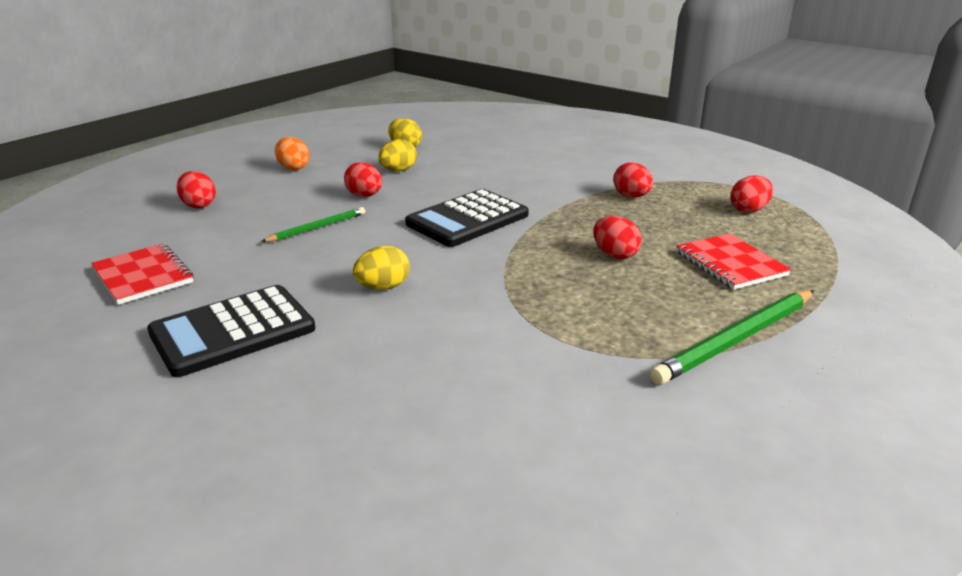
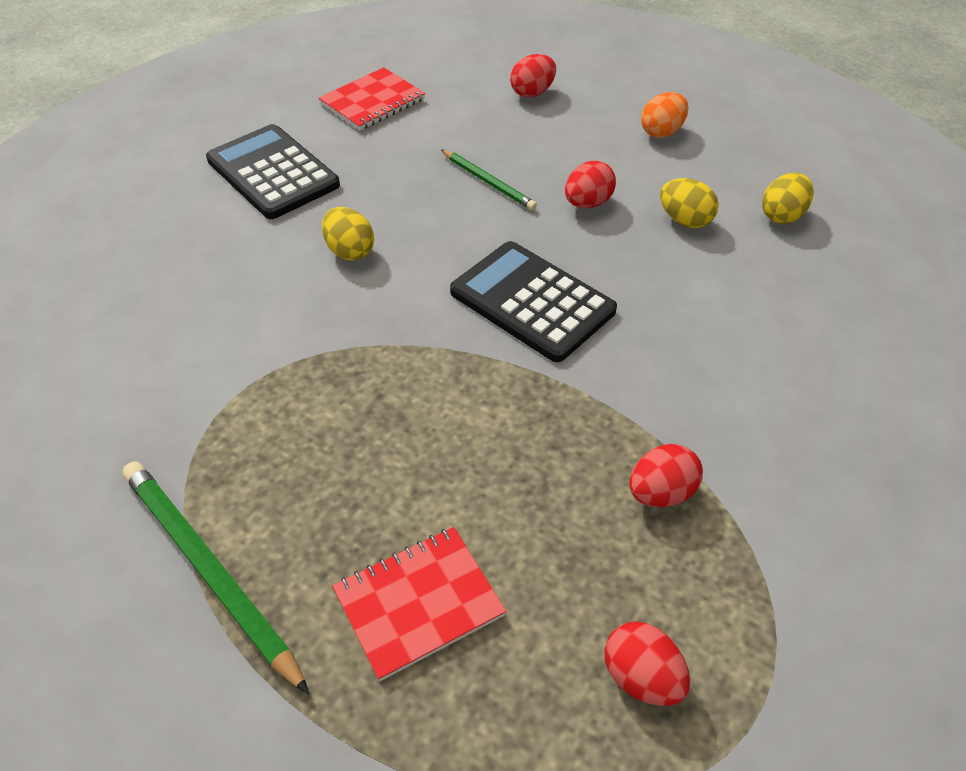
camera: 85 degrees right, 20 degrees up
(614, 254) = (439, 457): red egg -> none

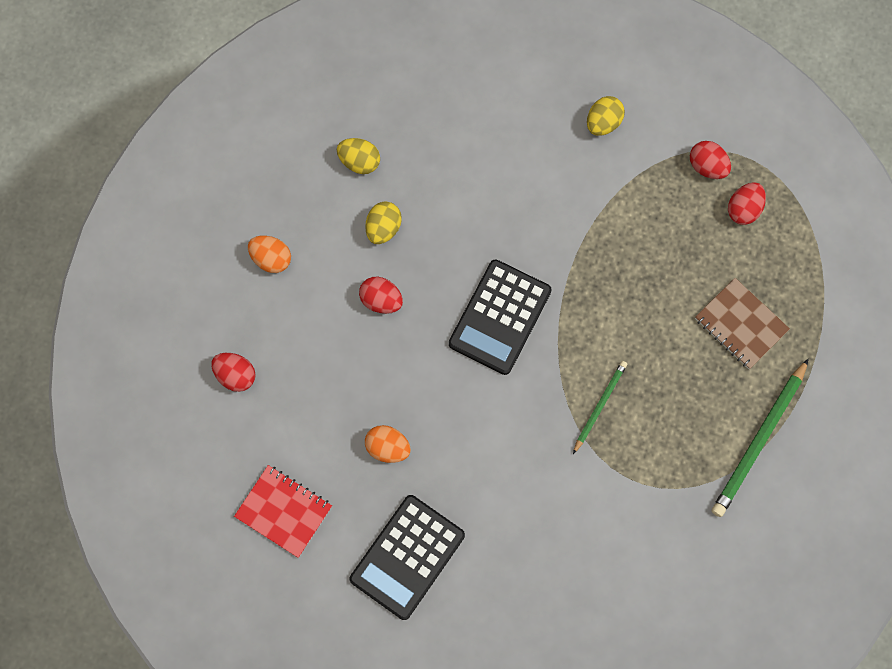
camera: 105 degrees left, 25 degrees up
(350, 251) = (483, 459): yellow egg -> yellow egg (603, 123)
(404, 179) = (388, 447): none -> orange egg
(418, 603) = (740, 324): red notebook -> brown notebook
(488, 182) = (374, 380): green pencil -> green pencil (599, 406)
(661, 493) = (632, 214): red egg -> red egg (707, 166)

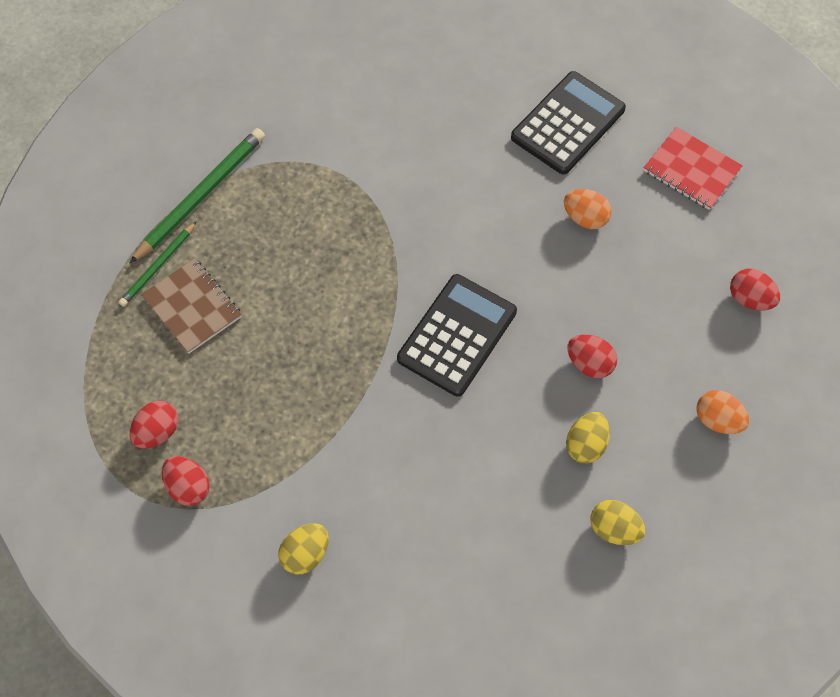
camera: 175 degrees left, 10 degrees down
(599, 406) = (360, 240): green pencil -> green pencil (158, 266)

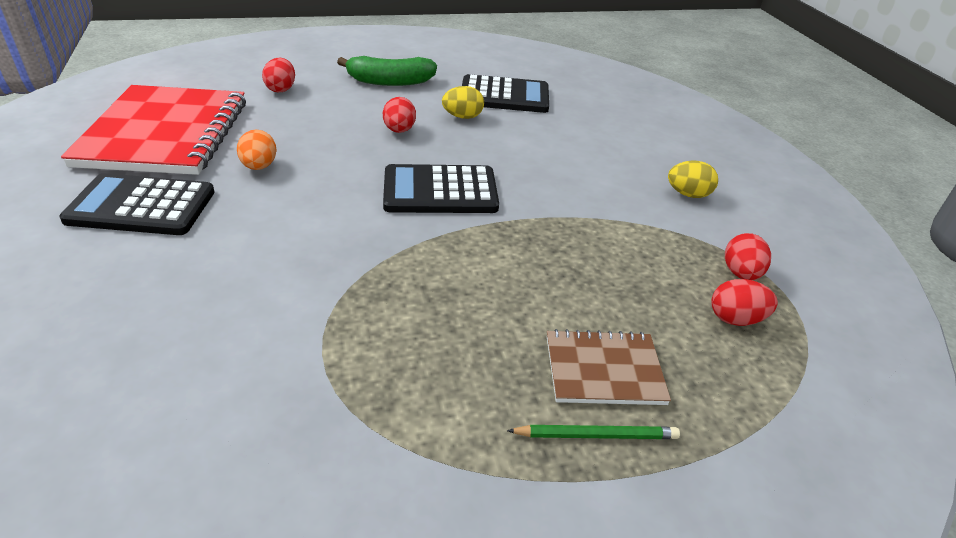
camera: 130 degrees left, 25 degrees down
(192, 307) = (604, 370): brown notebook -> brown notebook turned 75 degrees clockwise
(201, 196) = (464, 457): green pencil -> none
(614, 529) = (504, 96): yellow egg -> black calculator
(691, 170) = (165, 133): red notebook -> red notebook, size x2.02
(717, 420) = (390, 82): orange egg -> green banana

